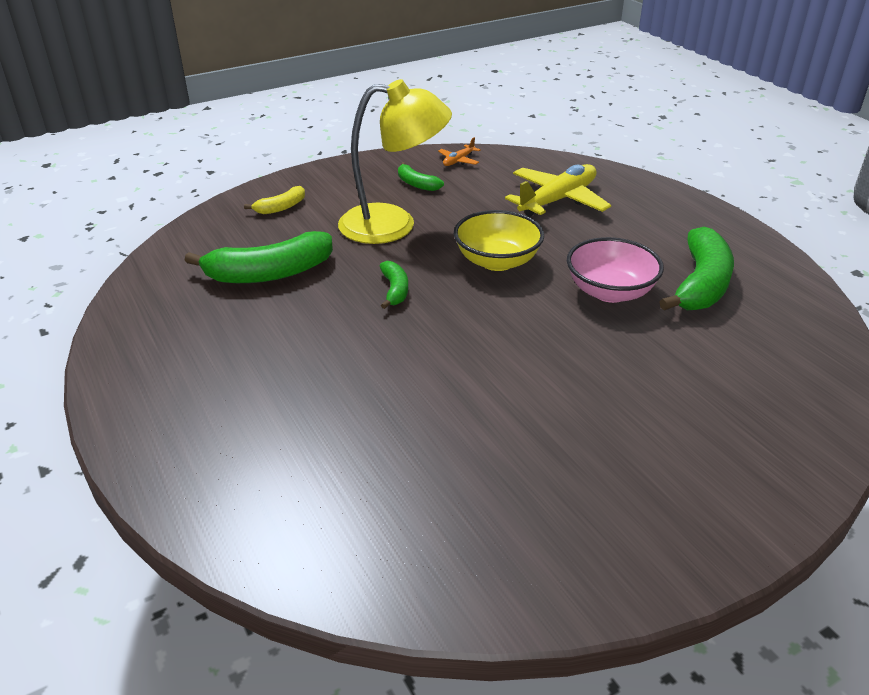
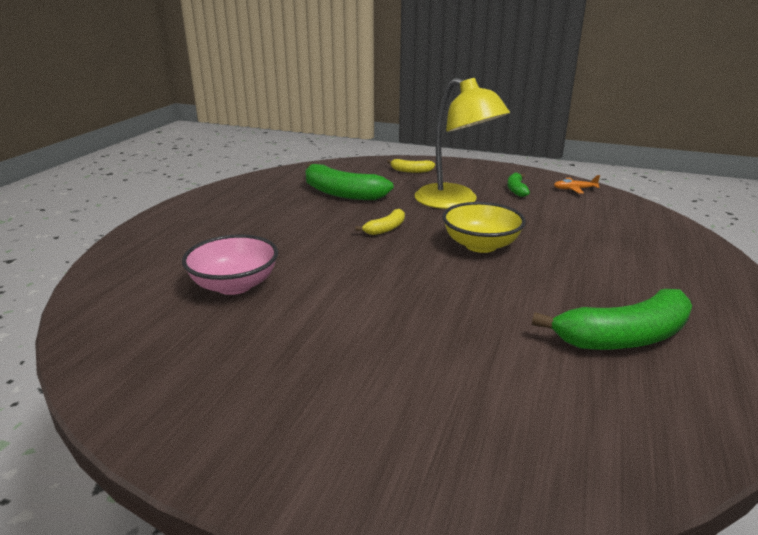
camera: 50 degrees right, 10 degrees down
(395, 290) = (386, 229): green banana -> yellow banana
(558, 200) = (607, 236): yellow plane -> none
(610, 292) = (527, 299): pink bowl -> pink bowl (234, 285)

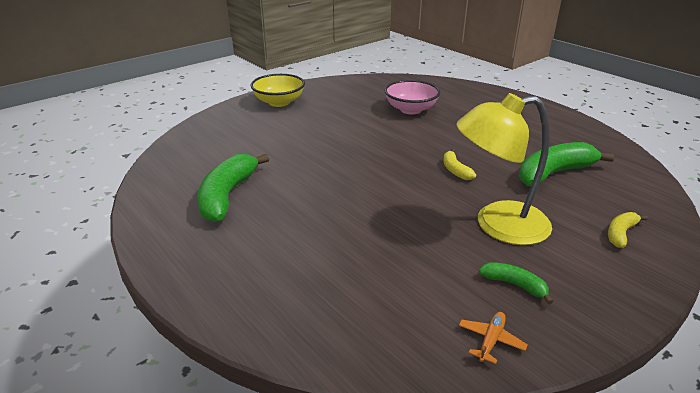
camera: 120 degrees right, 5 degrees up
(481, 245) = (390, 199): yellow bowl -> yellow bowl (279, 102)

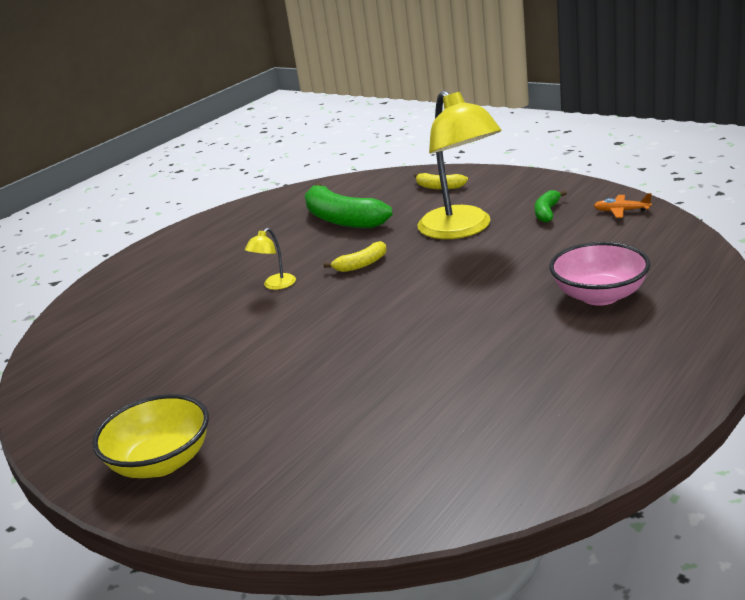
camera: 100 degrees left, 5 degrees down
(227, 196) = (520, 393): green banana -> none
(411, 109) = (181, 325): pink bowl -> pink bowl (599, 296)
(443, 138) = (275, 285): none -> yellow lamp

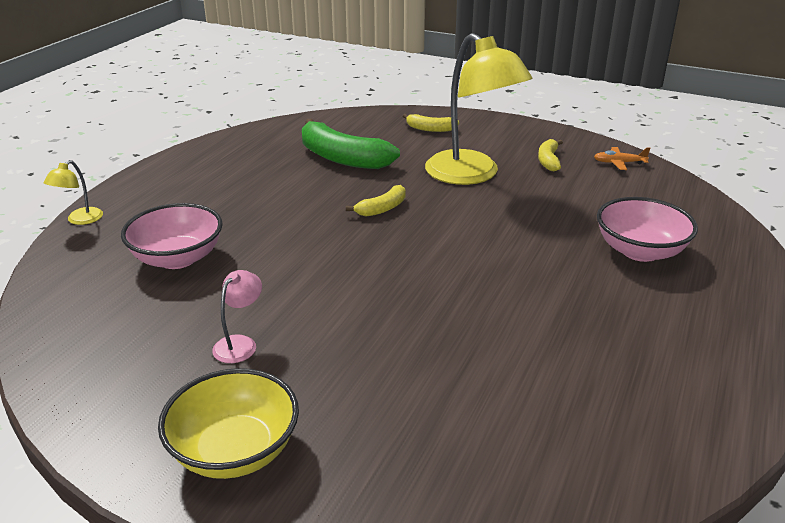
camera: 15 degrees left, 5 degrees up
(164, 313) = (177, 258): none -> pink bowl
(193, 381) = (240, 343): none -> pink lamp
(275, 285) = (296, 229): yellow lamp -> yellow lamp (80, 220)
(547, 212) = (548, 161): green banana -> yellow banana

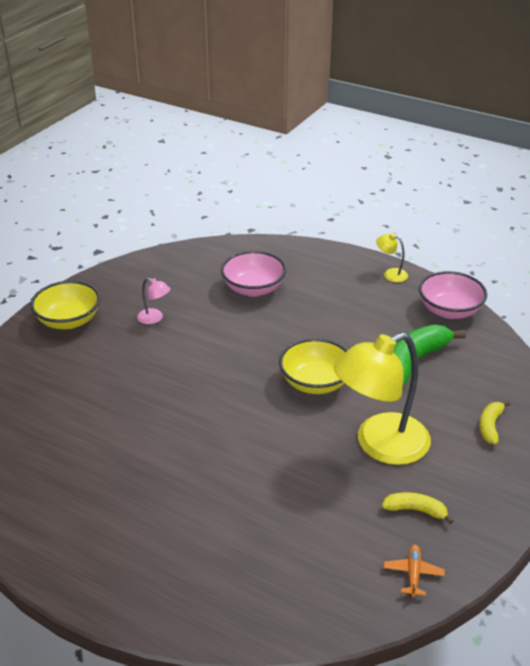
camera: 95 degrees right, 5 degrees up
(80, 220) = (308, 246): yellow lamp -> yellow lamp (390, 274)
(382, 209) = (315, 383): yellow banana -> yellow bowl
(640, 251) = (224, 538): pink bowl -> pink bowl (449, 311)

